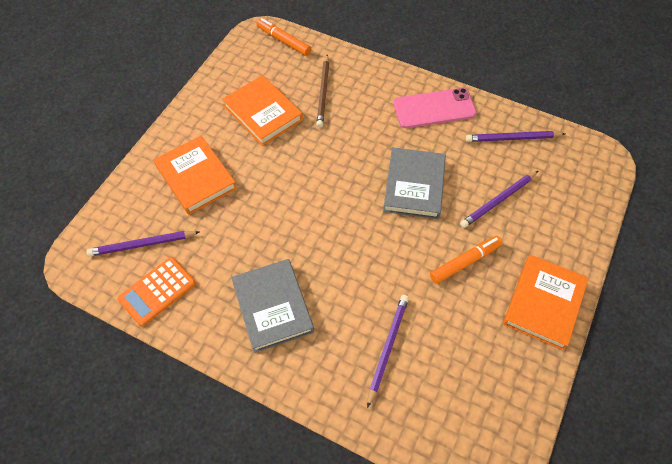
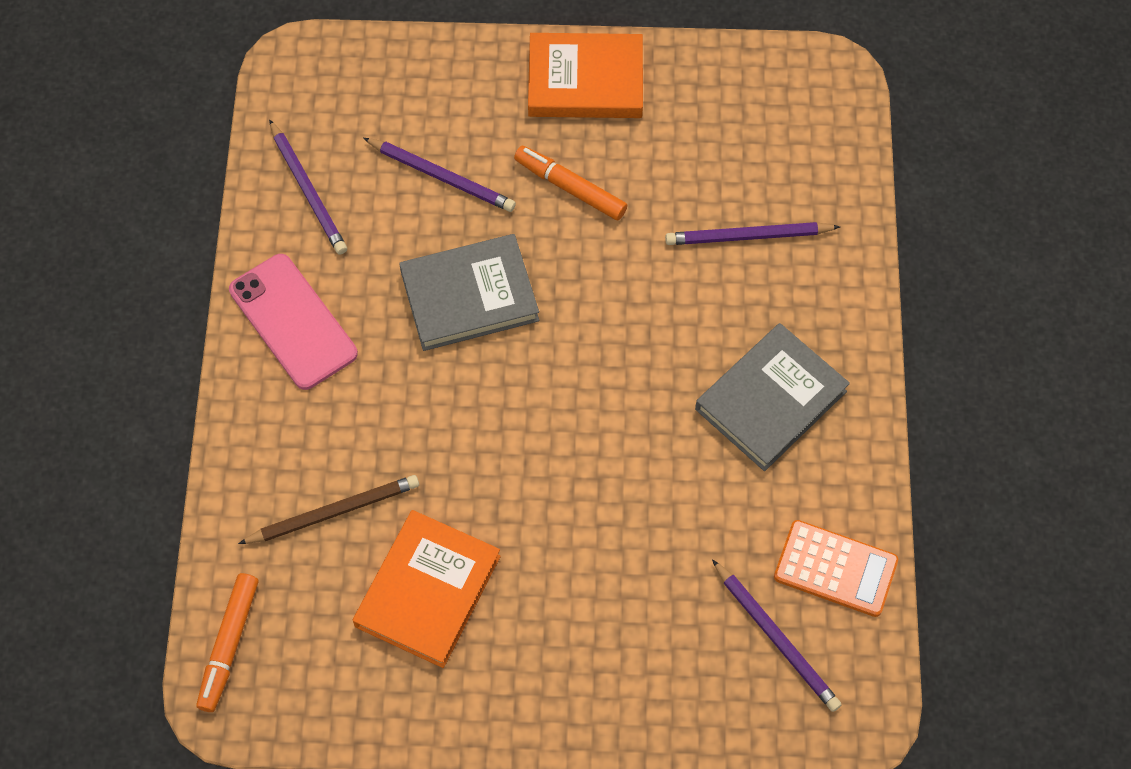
camera: 115 degrees left, 5 degrees up
(196, 177) = (615, 628): orange book -> none

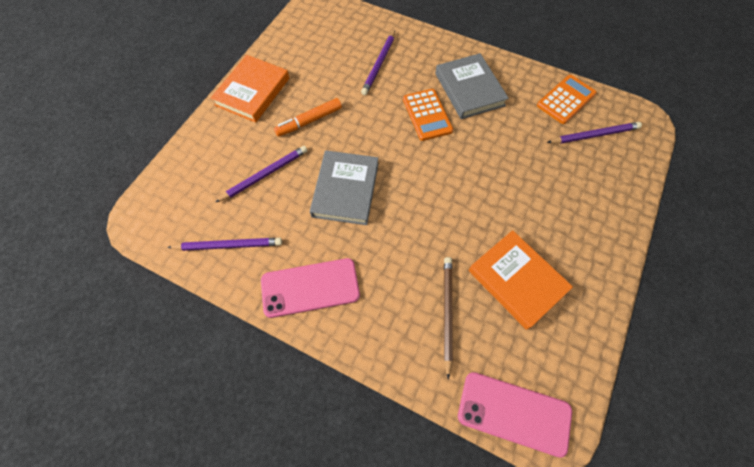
camera: 65 degrees left, 0 degrees up
(229, 645) = (514, 413): orange marker -> pink phone
(676, 354) = (427, 115): none -> orange calculator

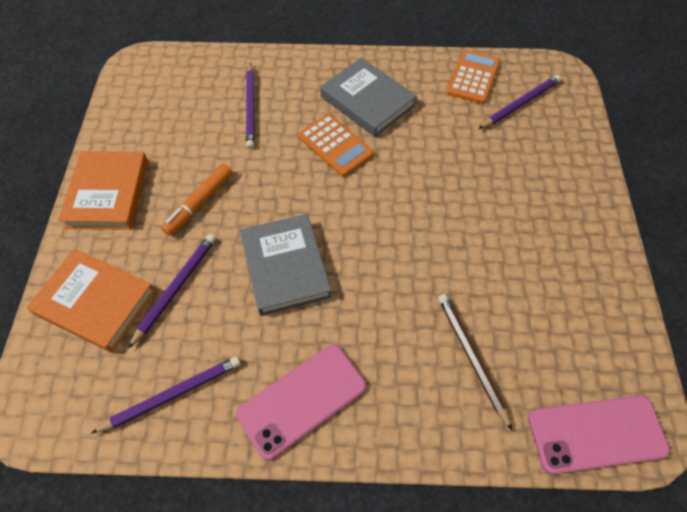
camera: 25 degrees left, 5 degrees down
(517, 280) = (524, 288): orange book -> orange book (95, 302)

